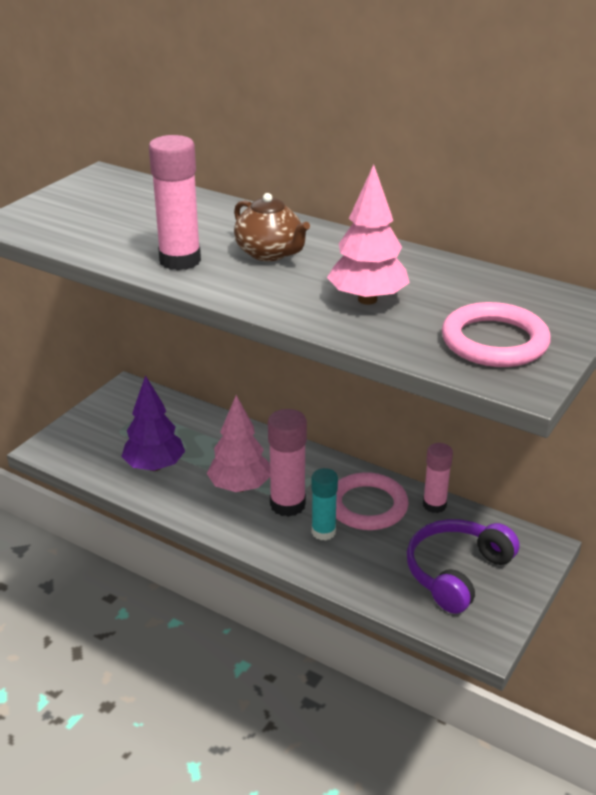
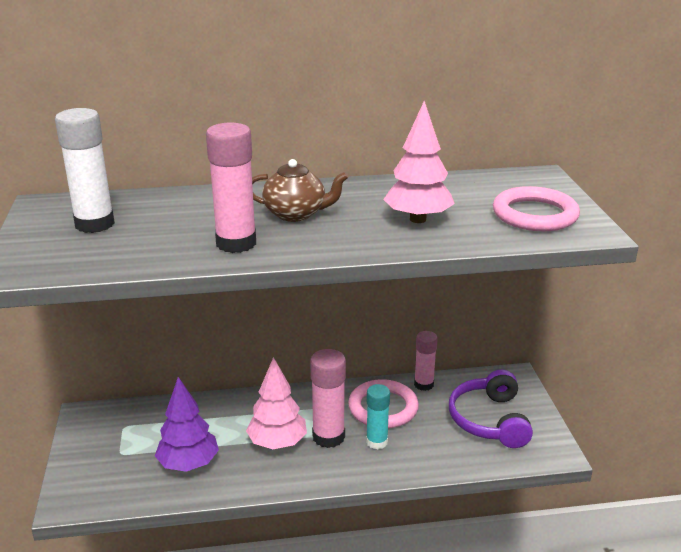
camera: 40 degrees left, 5 degrees down
(109, 204) = (94, 224): none -> white glue stick

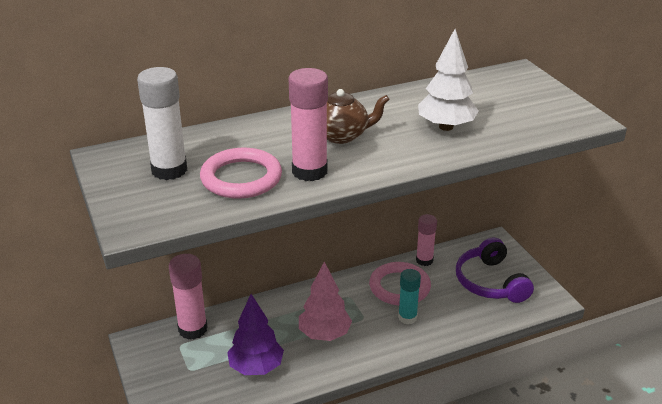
camera: 15 degrees left, 5 degrees up
(328, 437) = (365, 320): pink glue stick -> pink glue stick (193, 329)
(417, 219) = (446, 127): pink tree -> white tree
(534, 215) = (535, 110): pink ring -> pink ring (241, 178)

